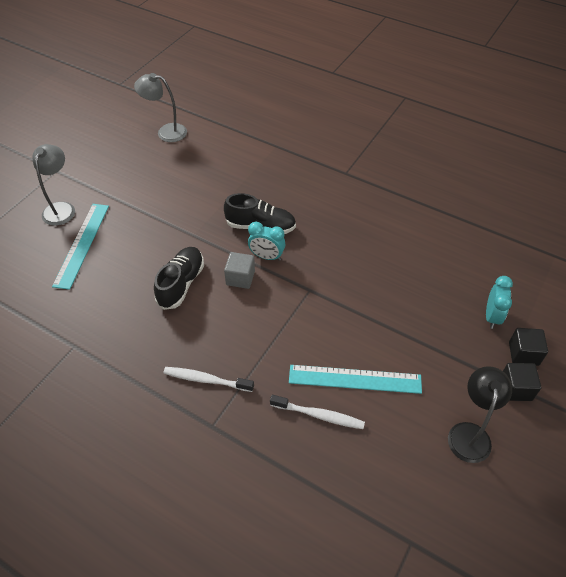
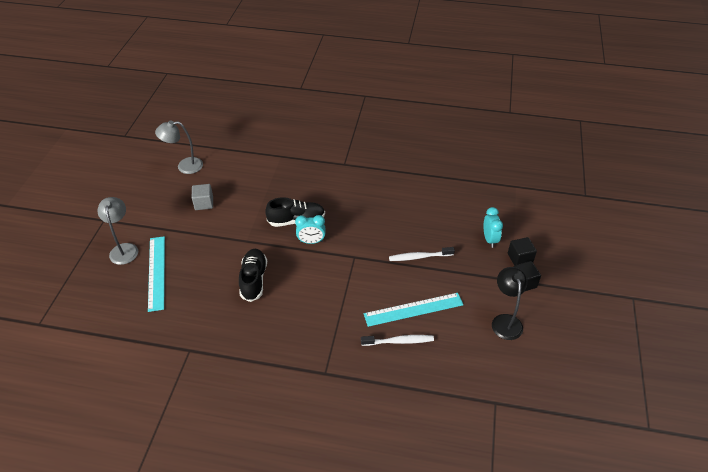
camera: 20 degrees left, 5 degrees down
(206, 380) = (306, 343): white toothbrush -> white toothbrush (419, 257)
(240, 278) = (298, 263): grey cube -> grey cube (204, 203)

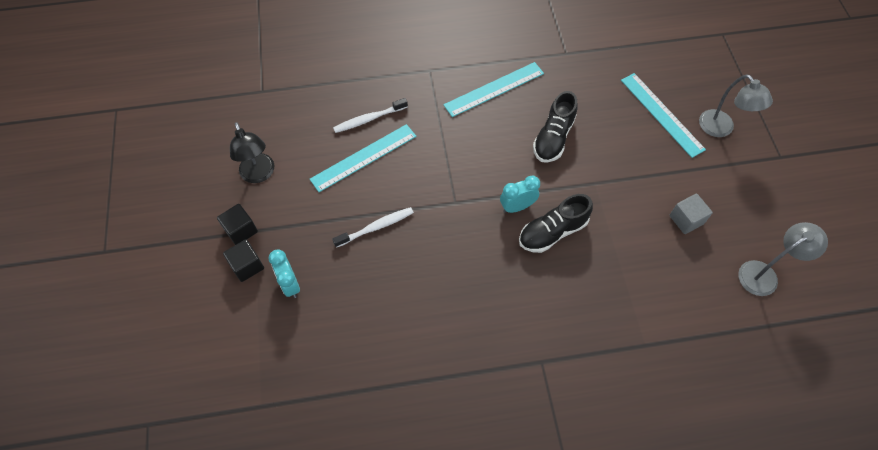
camera: 160 degrees right, 15 degrees up
(254, 280) = (553, 138): black shoe -> black shoe turned 45 degrees clockwise
(276, 335) = (494, 89): none -> turquoise ruler

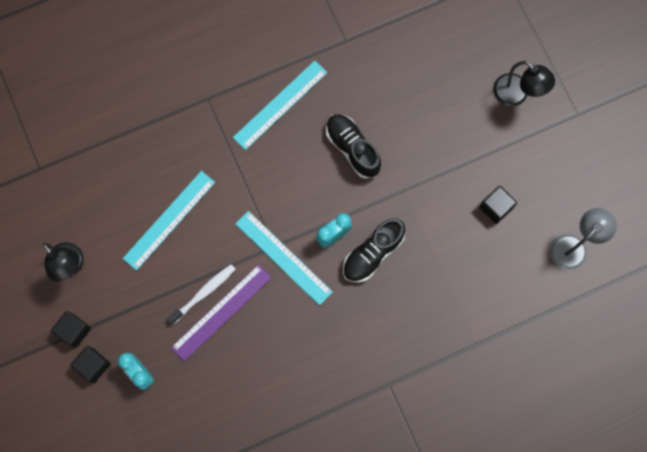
camera: 15 degrees left, 15 degrees up
(369, 119) = (161, 174): white toothbrush -> none
(388, 249) = (221, 312): none -> purple ruler
(553, 138) = (352, 148): black shoe -> black shoe turned 135 degrees clockwise
(661, 114) = (455, 92): turquoise ruler -> turquoise ruler (283, 257)
(686, 220) = (495, 207): grey cube -> black cube
(721, 129) = (516, 95): grey lamp -> black lamp

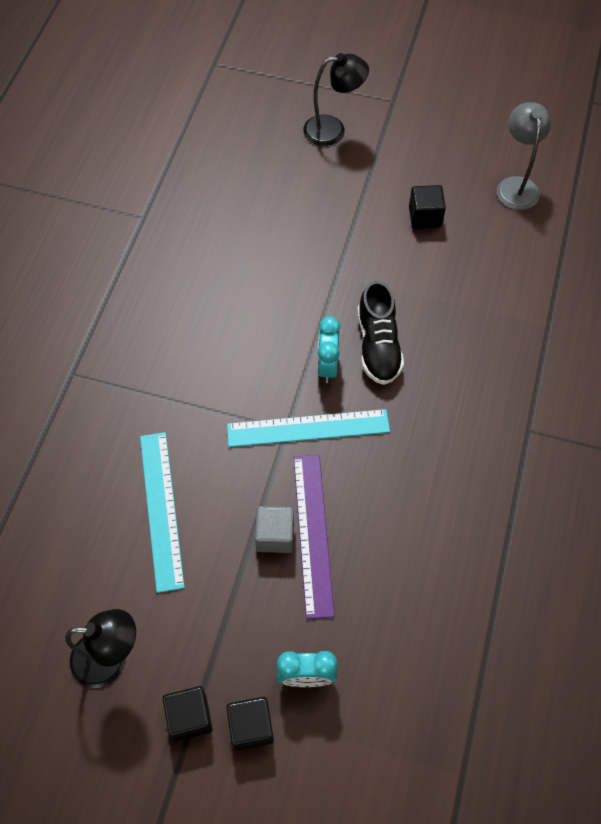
camera: 50 degrees left, 15 degrees down
(203, 293) = (275, 536): white toothbrush -> grey cube
(280, 105) = (147, 314): turquoise ruler -> none
(352, 148) = (255, 286): black shoe -> none

